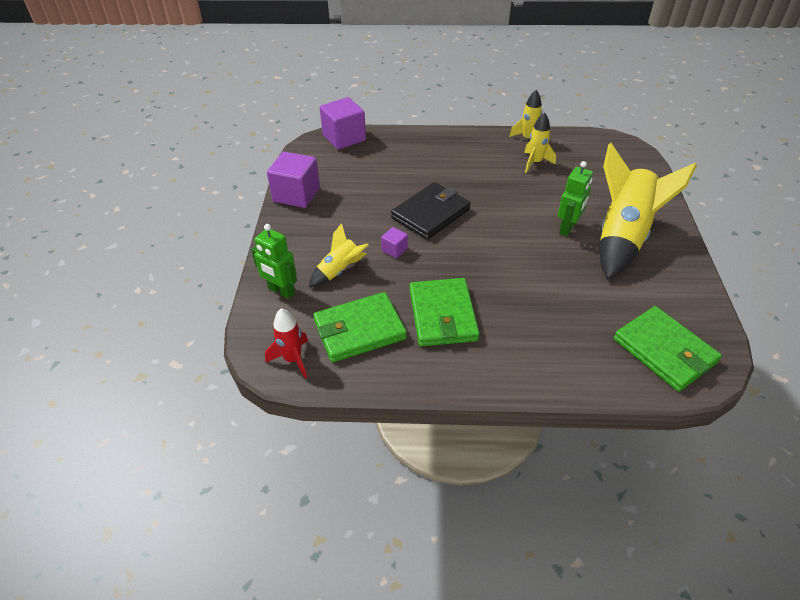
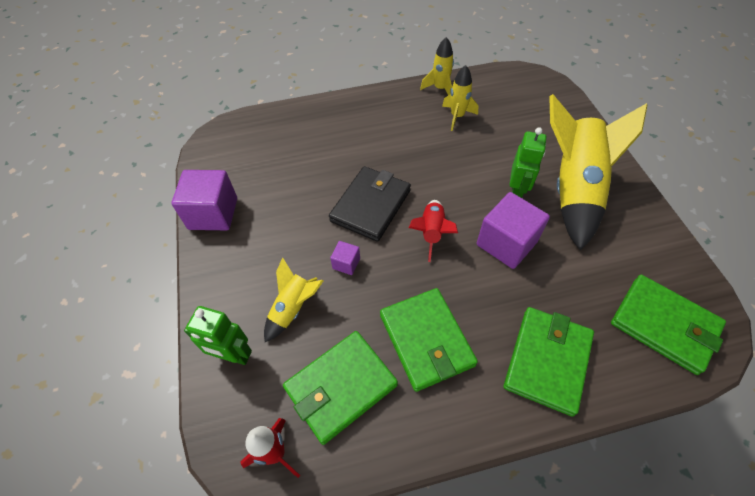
camera: 15 degrees left, 10 degrees up
(344, 138) = (246, 125): purple cube -> purple cube (506, 243)
(477, 243) = (431, 233): none -> red rocket
(543, 352) = (547, 361): none -> green wallet

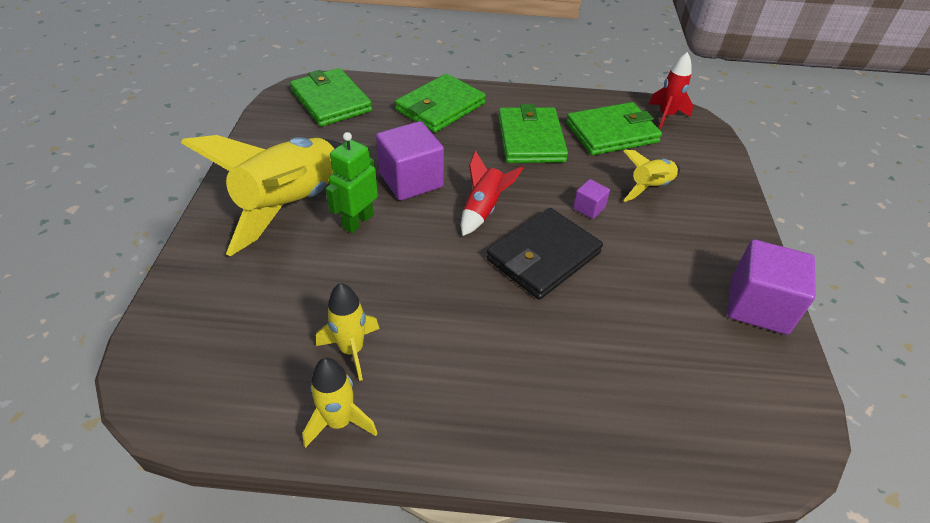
camera: 165 degrees left, 10 degrees down
(233, 356) = (707, 171): green robot -> none

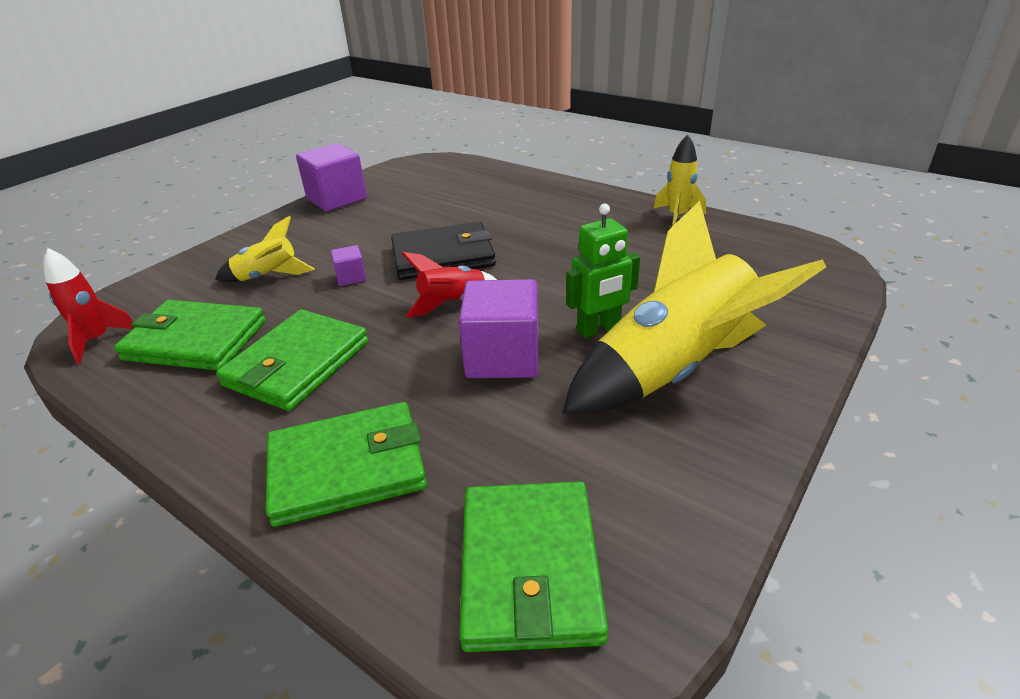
camera: 145 degrees left, 10 degrees down
(352, 350) = (653, 243): yellow rocket -> none

